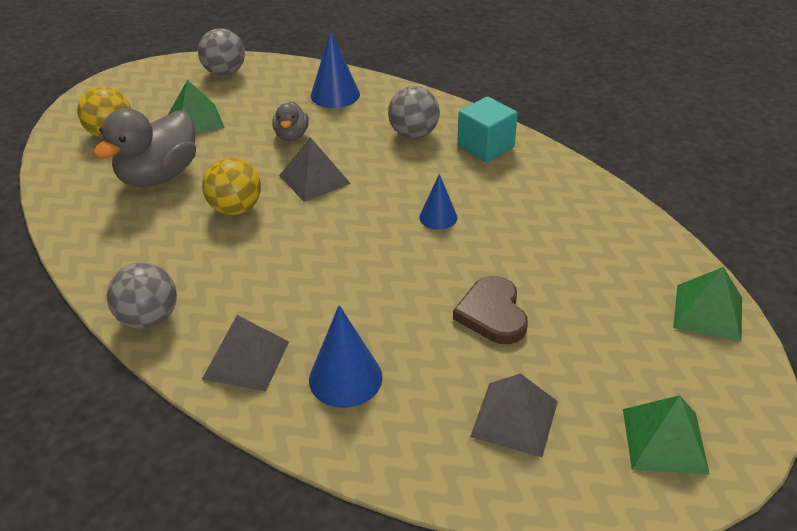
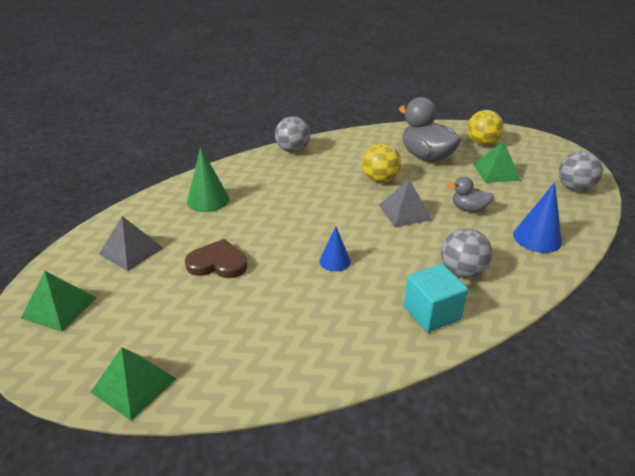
camera: 105 degrees right, 5 degrees down
(246, 359) = (244, 173): grey pyramid -> none
(345, 378) = (208, 200): blue cone -> green cone

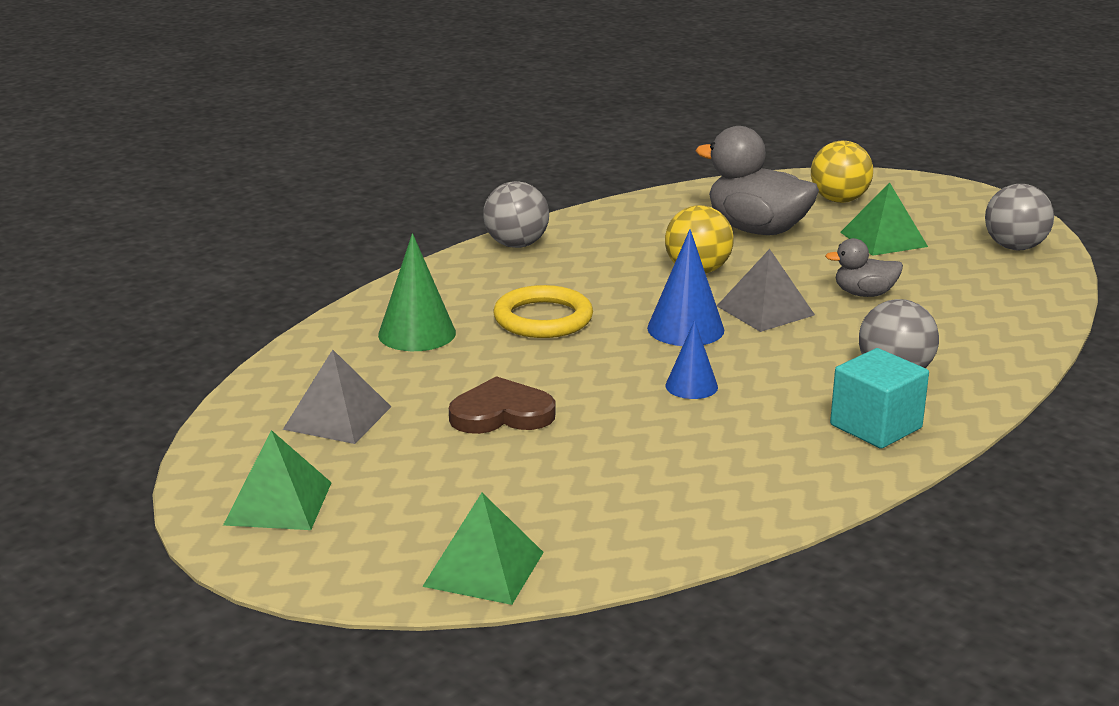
camera: 15 degrees left, 10 degrees down
(279, 200) = (543, 318): none -> yellow ring
(537, 238) = (986, 318): blue cone -> blue cone (685, 329)

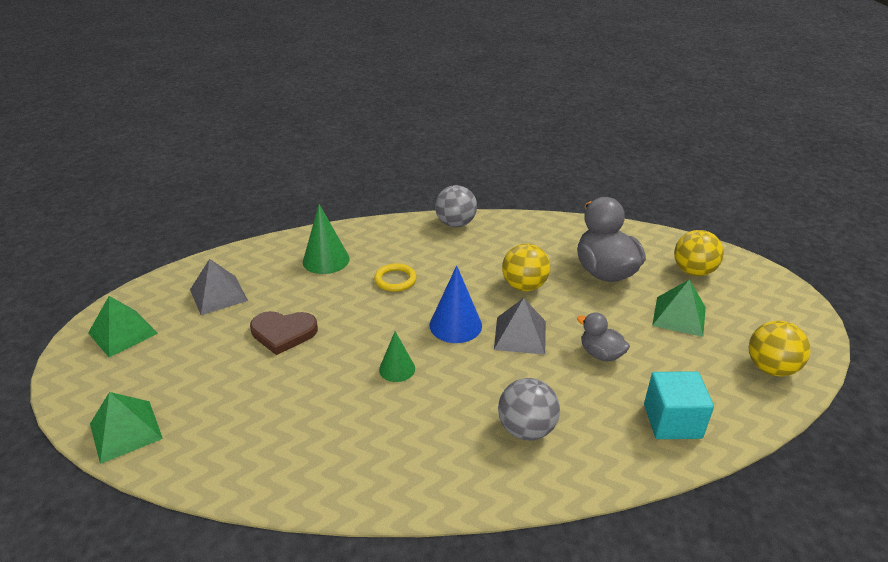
camera: 40 degrees right, 10 degrees up
(501, 413) = (283, 333): brown heart -> brown heart turned 150 degrees clockwise
(543, 318) = (395, 280): yellow ring -> yellow ring, size x0.66
(691, 386) = (397, 369): blue cone -> green cone
(875, 426) = (451, 465): turquoise cube -> turquoise cube (672, 421)
(1014, 247) = (770, 368): grey ball -> yellow ball

